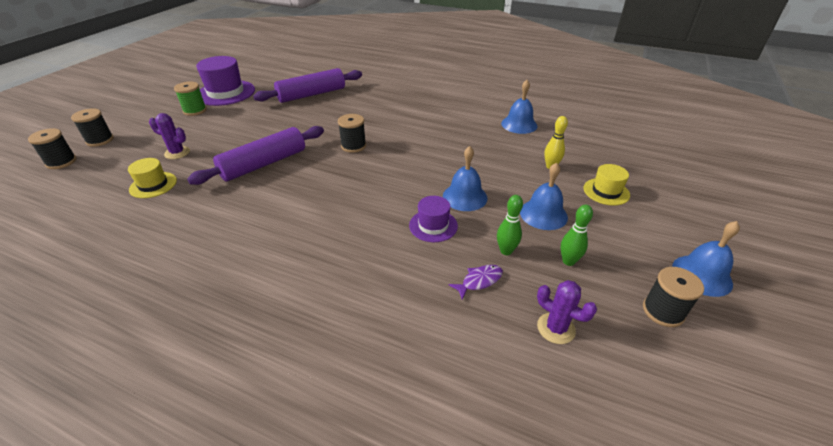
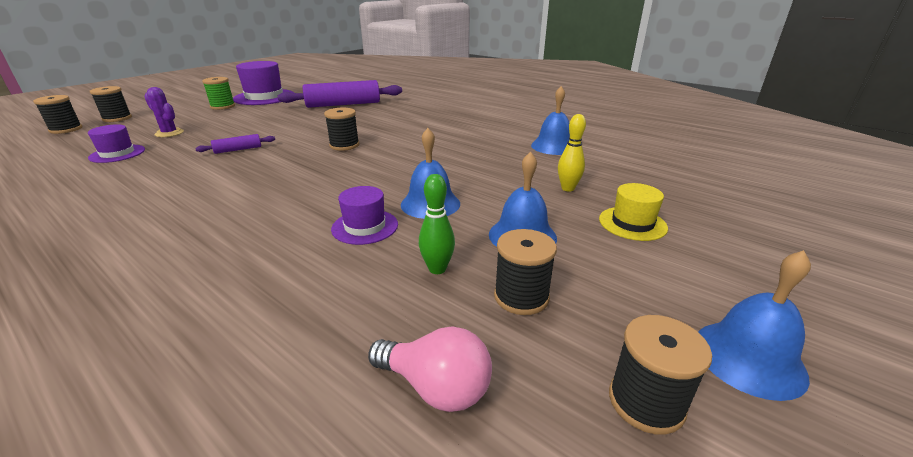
camera: 15 degrees right, 10 degrees down
(153, 185) = (117, 154): yellow hat -> purple hat
(264, 164) = (238, 149): purple rolling pin -> purple rolling pin, size x0.45
(479, 281) = (370, 298): purple fish -> none
(556, 328) = (436, 387): purple cactus -> pink light bulb
(568, 261) = (521, 297): green bowling pin -> black spool

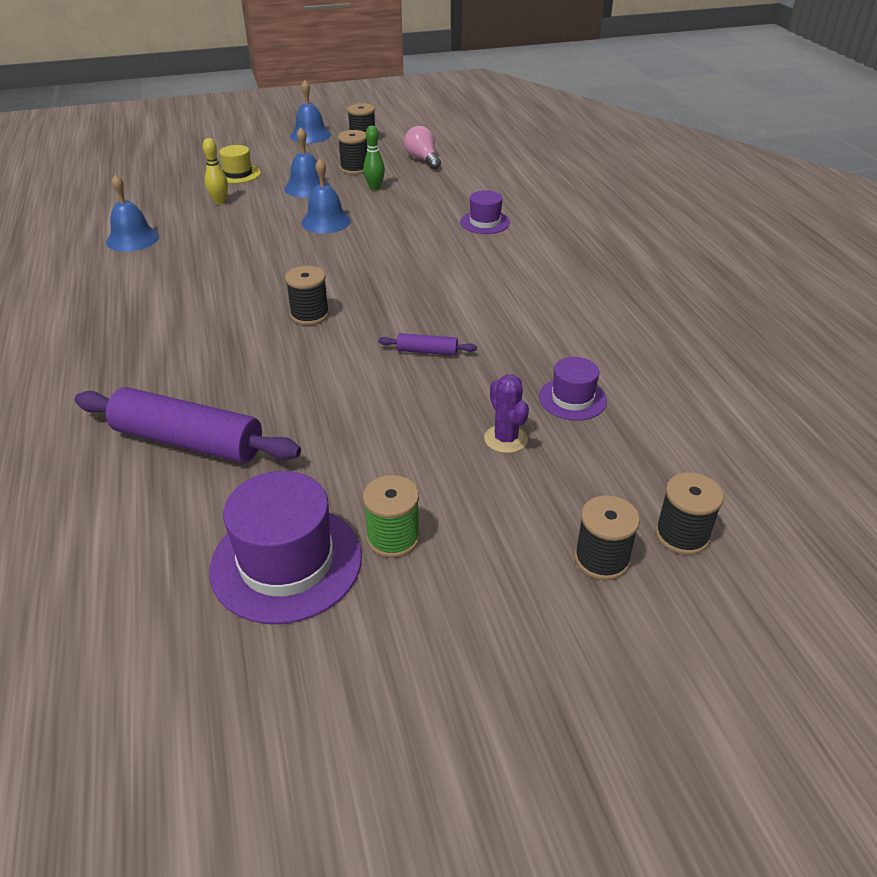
camera: 145 degrees left, 10 degrees up
(365, 227) = (386, 220): purple hat -> purple hat (485, 222)

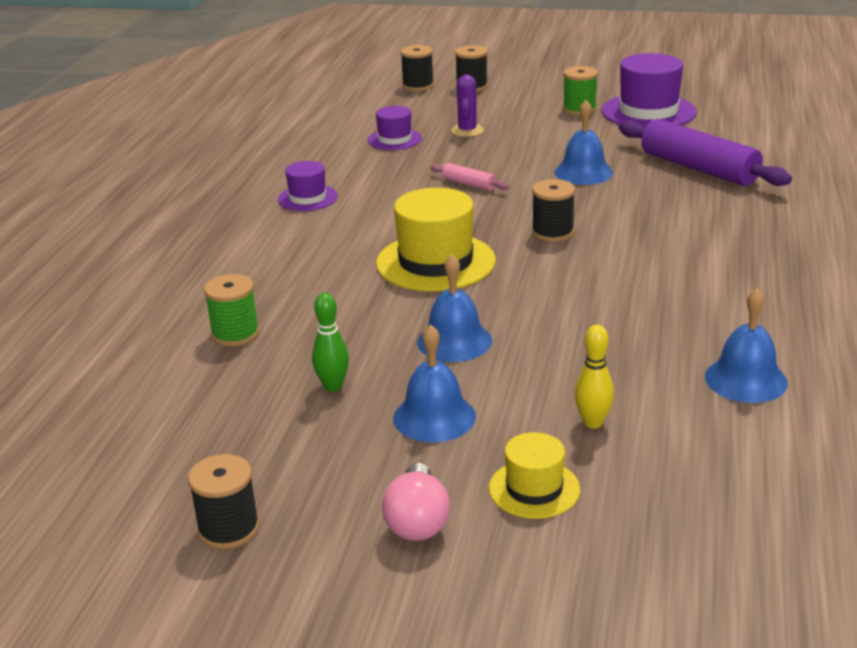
camera: 150 degrees left, 10 degrees down
(310, 135) = (316, 584): blue bell -> blue bell (583, 172)
(354, 168) = (322, 442): black spool -> none
(385, 267) = (435, 262): none -> yellow hat
(422, 159) = (192, 431): pink light bulb -> pink light bulb (417, 521)
(427, 351) = (469, 184): purple rolling pin -> pink rolling pin
(462, 198) = (235, 334): none -> green spool
(485, 222) = (259, 290): purple hat -> purple hat (307, 198)

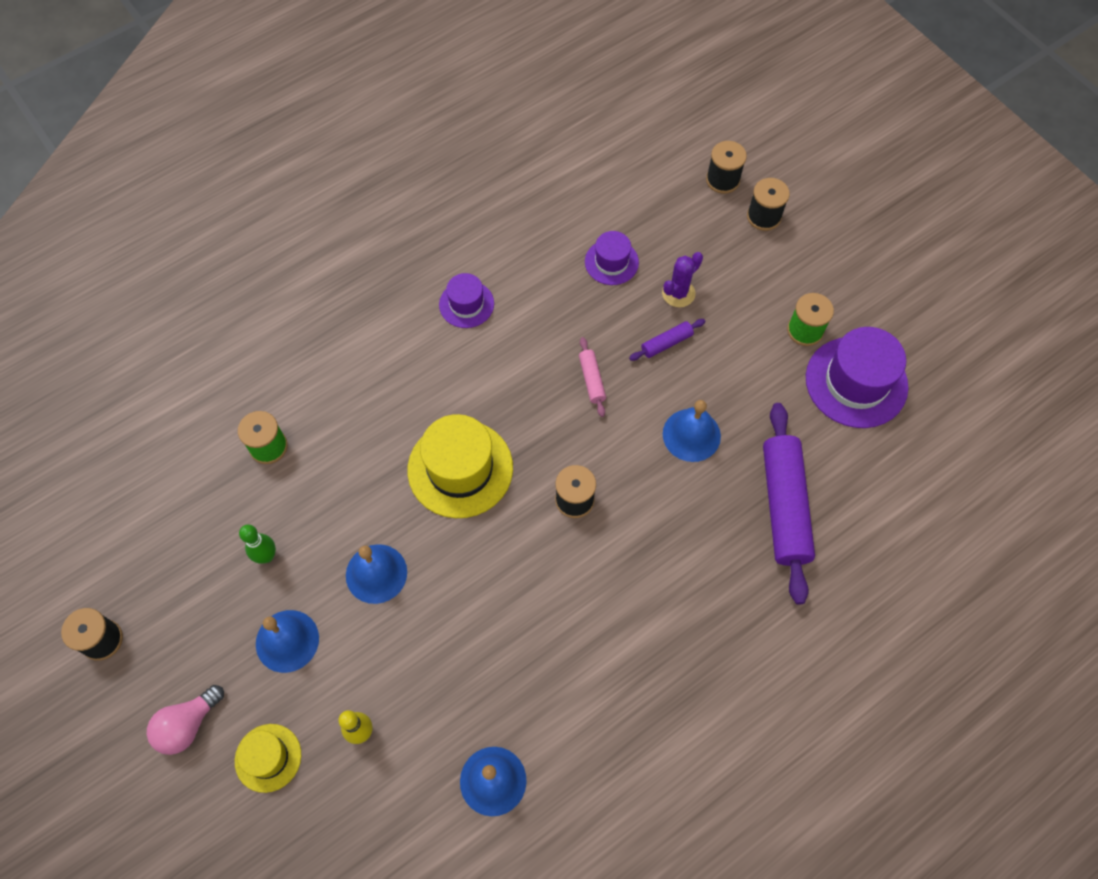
camera: 40 degrees right, 35 degrees up
(496, 150) = (666, 343): none -> purple rolling pin

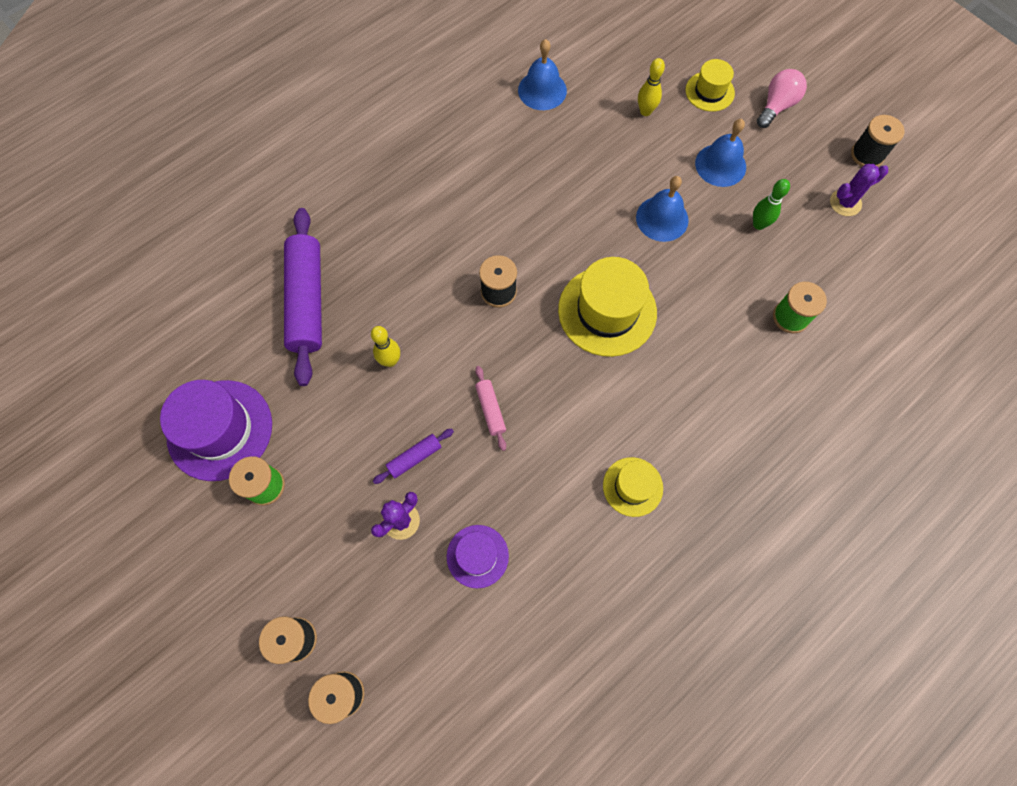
camera: 175 degrees right, 5 degrees up
(156, 575) = (845, 203): none -> purple cactus
(466, 304) = (632, 486): purple hat -> yellow hat
(691, 435) = (390, 361): blue bell -> yellow bowling pin

